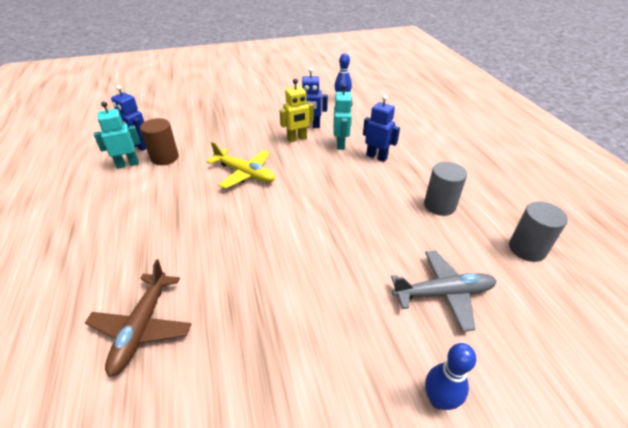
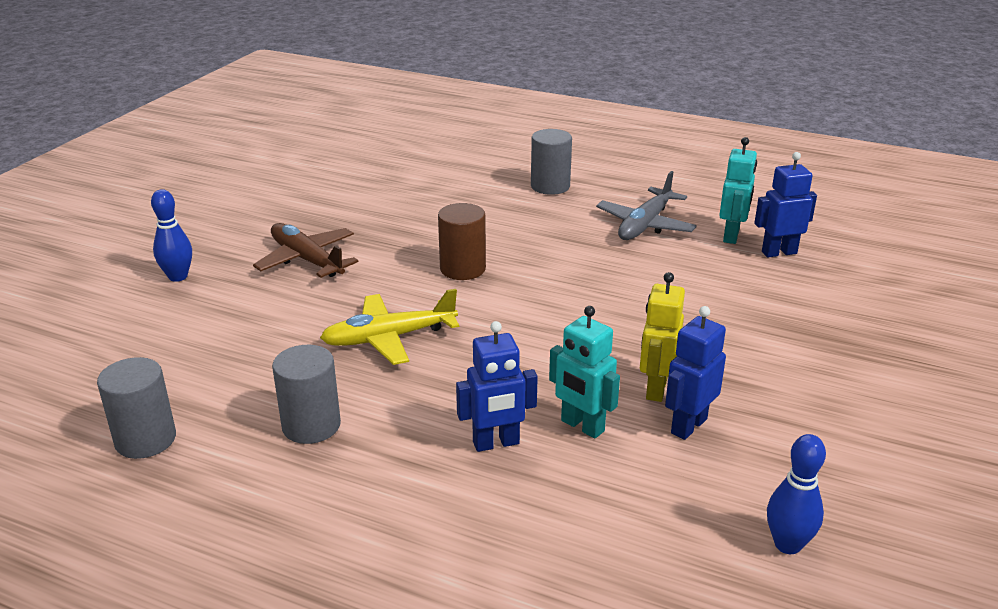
camera: 130 degrees right, 10 degrees down
(85, 268) = (550, 186): none -> grey cylinder
(142, 327) = (442, 195): brown plane -> brown plane (307, 260)
(165, 158) = (722, 262): brown cylinder -> brown cylinder (462, 269)
(244, 173) = (606, 304): yellow plane -> yellow plane (389, 338)
(443, 293) = (224, 335): grey plane -> grey plane (645, 224)

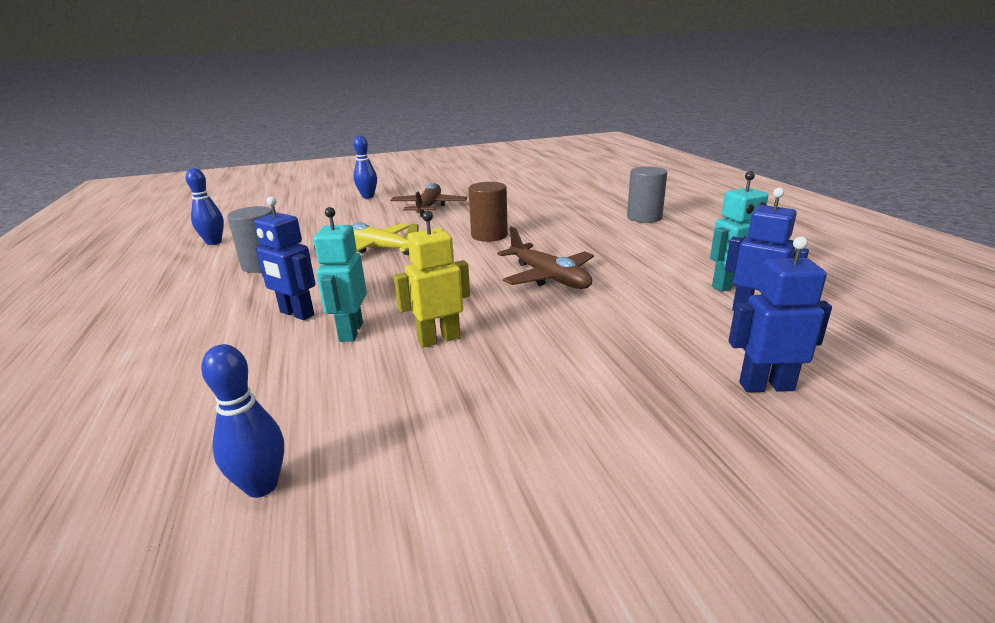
camera: 50 degrees right, 5 degrees down
(145, 439) = (214, 242): grey cylinder -> blue bowling pin
(608, 290) = (548, 277): none -> brown plane
(645, 224) = (667, 256): grey plane -> none
(688, 426) = (402, 370): blue robot -> blue robot (766, 386)

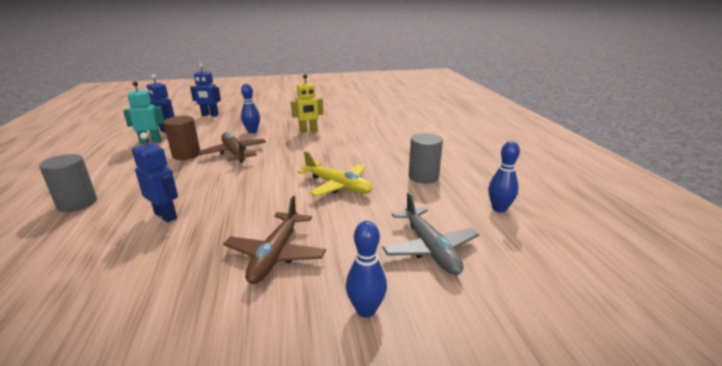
camera: 175 degrees left, 0 degrees up
(261, 486) = (361, 108): blue bowling pin -> blue bowling pin (252, 131)
(296, 314) = (377, 144): blue robot -> blue robot (166, 215)
(310, 217) = (429, 248): none -> grey plane
(350, 332) = (347, 136): turquoise robot -> none
(489, 235) = (241, 192): brown cylinder -> brown cylinder (186, 155)

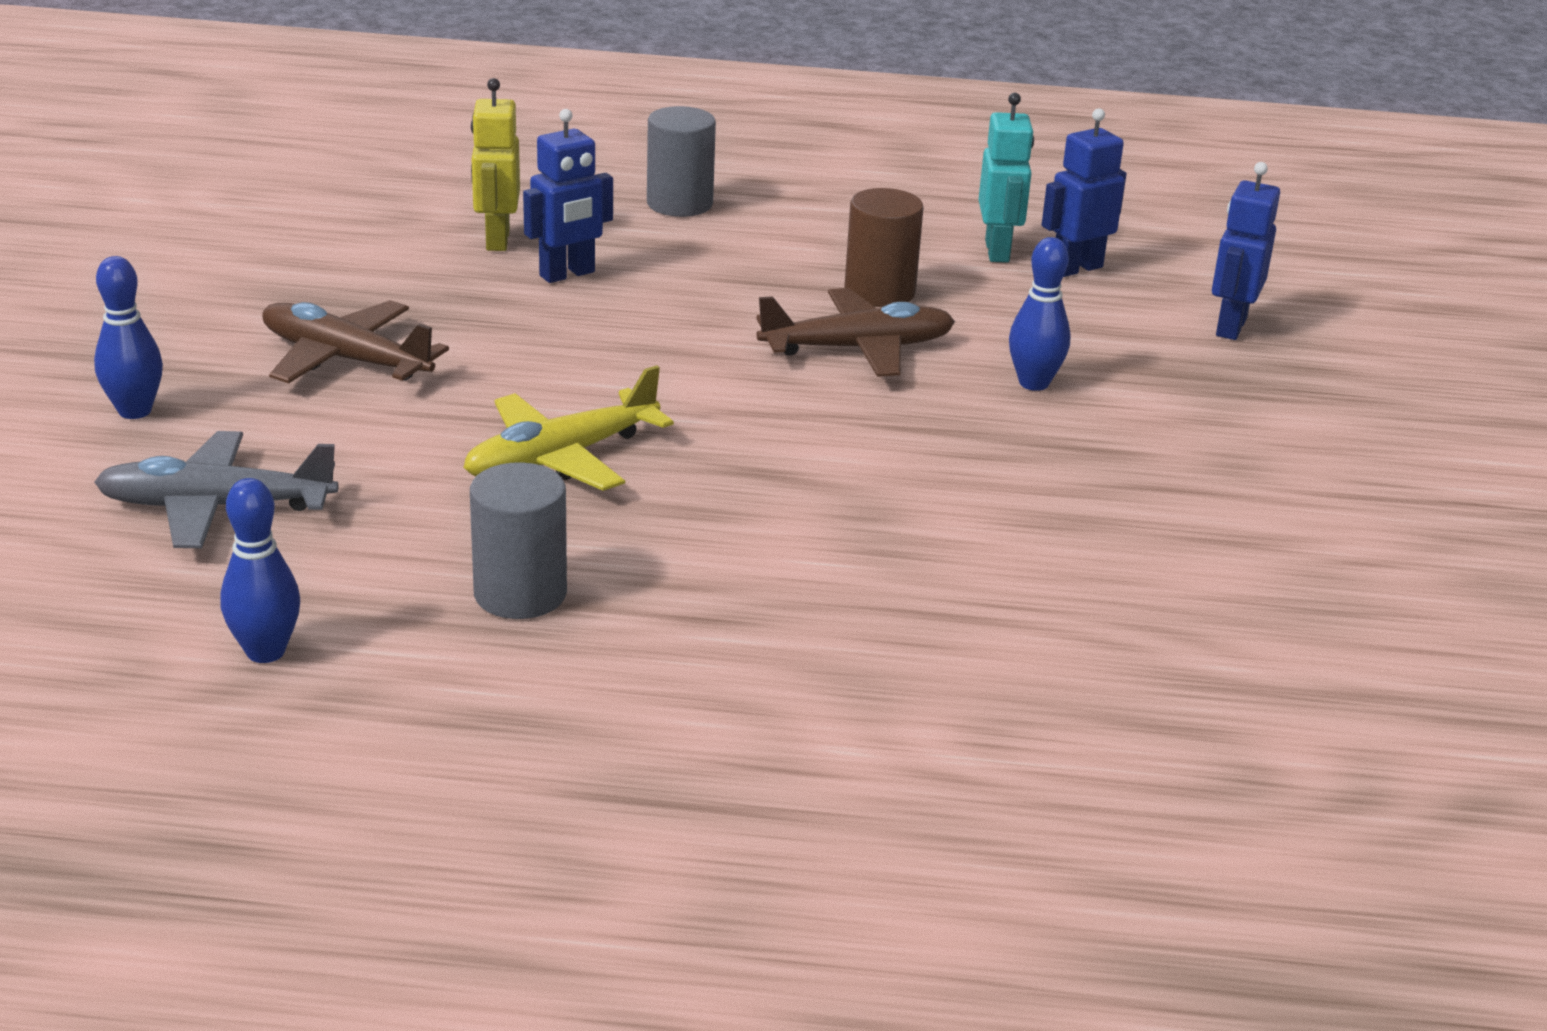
camera: 105 degrees right, 5 degrees up
(308, 131) = (997, 474): yellow robot -> yellow robot (497, 240)

